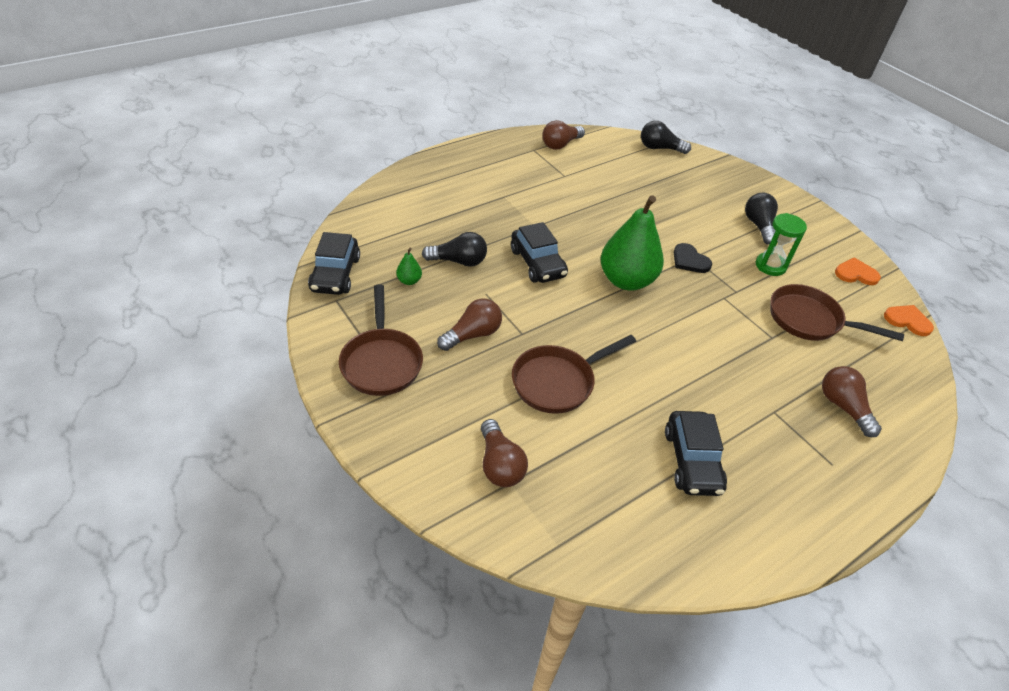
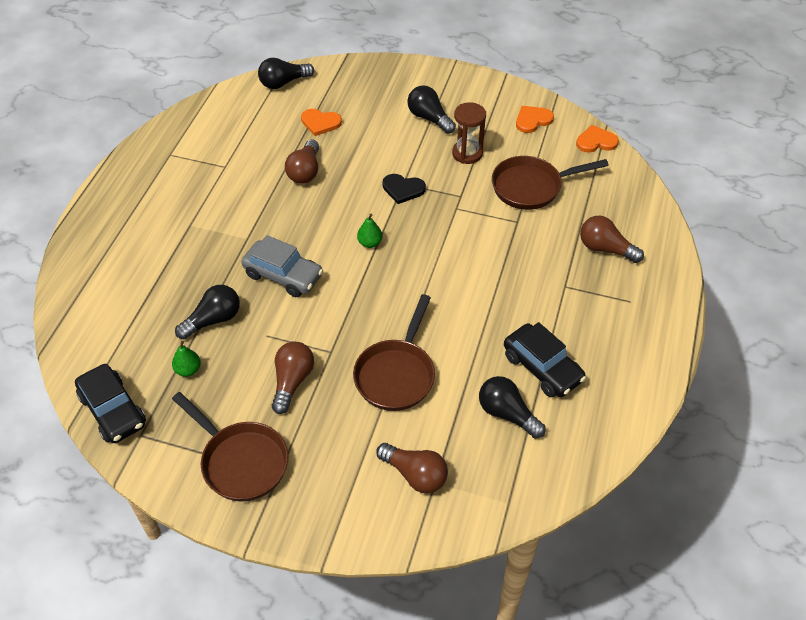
camera: 35 degrees left, 5 degrees up
(537, 263) = (283, 275): black car -> grey car
(560, 144) = (190, 133): brown light bulb -> brown light bulb (305, 171)
(624, 475) = (507, 414): none -> black light bulb
(626, 280) = (370, 243): green pear -> green pear, size x0.40
(664, 185) = (320, 123): none -> orange heart
(770, 266) = (467, 153): green hourglass -> brown hourglass

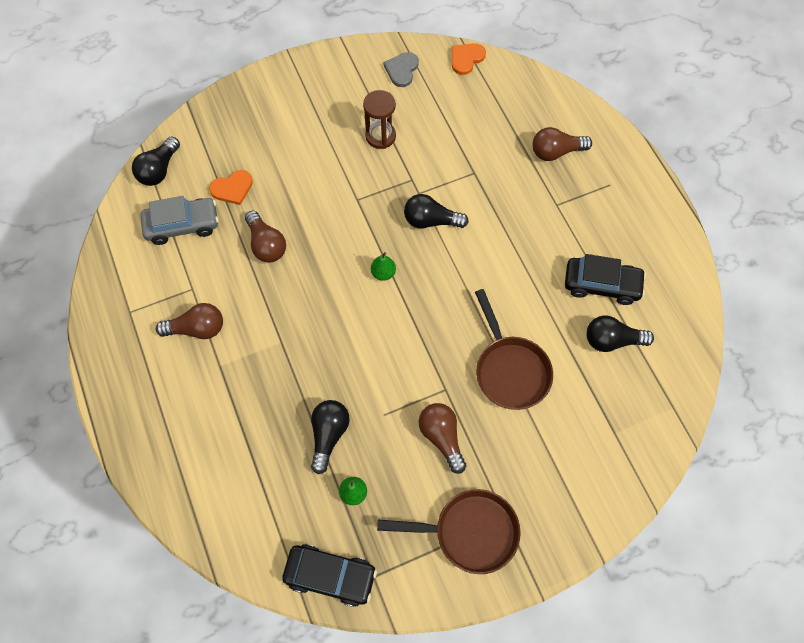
camera: 40 degrees left, 15 degrees up
(283, 275) = (344, 353): grey car -> grey car (182, 225)
(403, 189) = (362, 205): black heart -> none
(415, 474) = (596, 438): brown light bulb -> brown light bulb (197, 328)
(429, 118) = (319, 122): black light bulb -> black light bulb (431, 221)
(531, 187) = (456, 134): brown pan -> none
(532, 120) = (402, 70): orange heart -> grey heart

